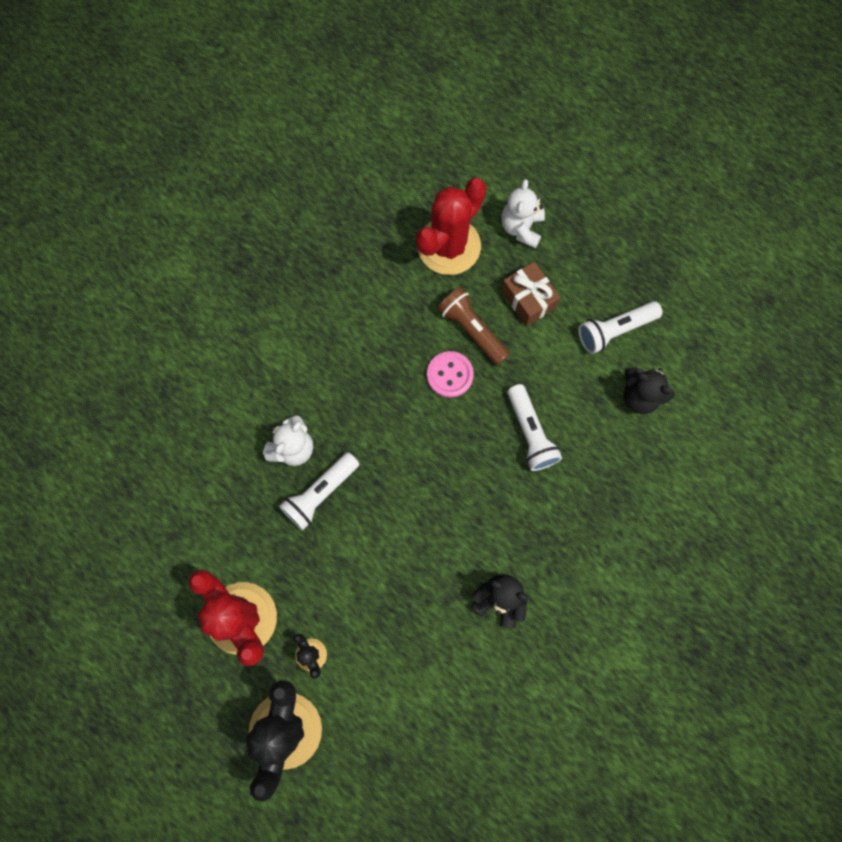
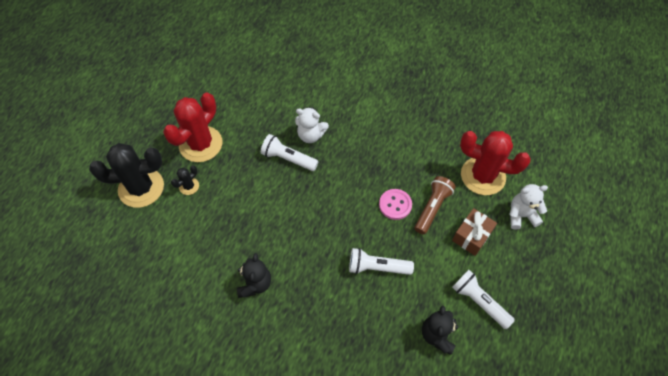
camera: 70 degrees right, 15 degrees down
(530, 433) = (377, 267): white flashlight -> white flashlight turned 45 degrees clockwise

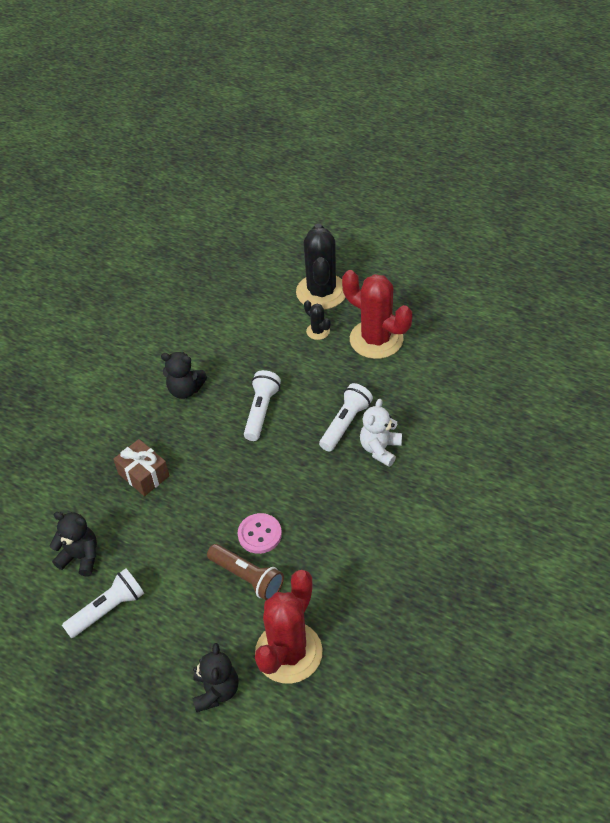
camera: 100 degrees right, 10 degrees down
(377, 267) = (178, 505): white flashlight -> white flashlight (261, 411)
(472, 236) = (197, 619): brown gift -> brown gift (143, 475)
(521, 215) = (216, 691): white teddy bear -> black teddy bear

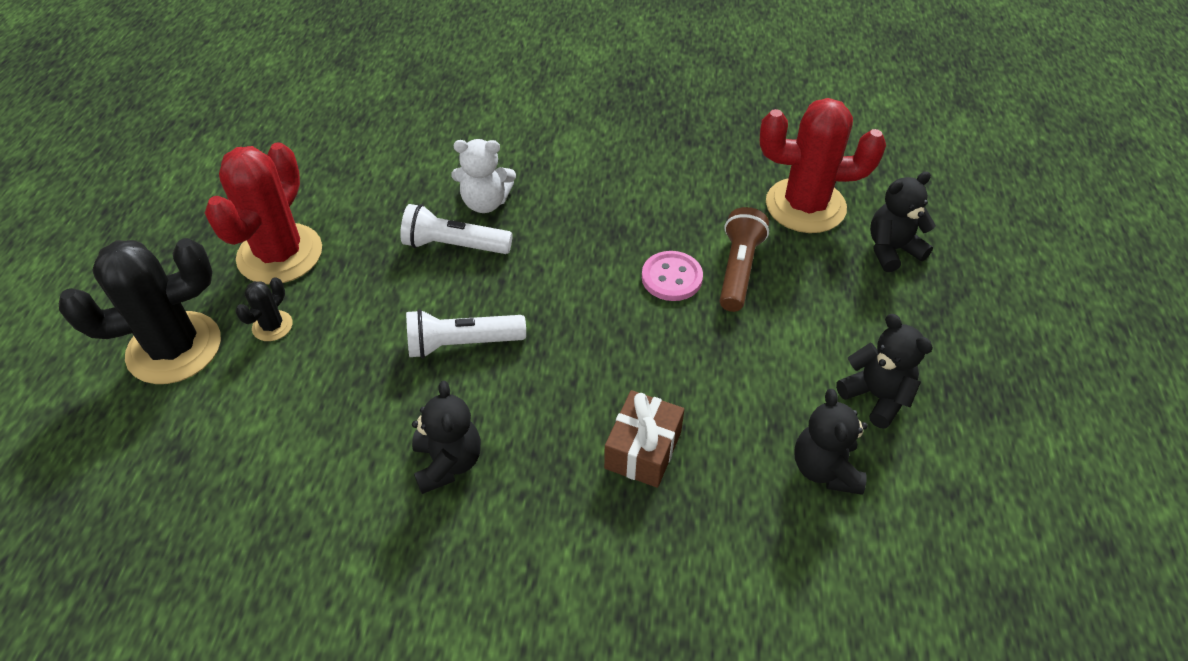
camera: 115 degrees left, 0 degrees up
(108, 609) = (876, 396): white flashlight -> black teddy bear

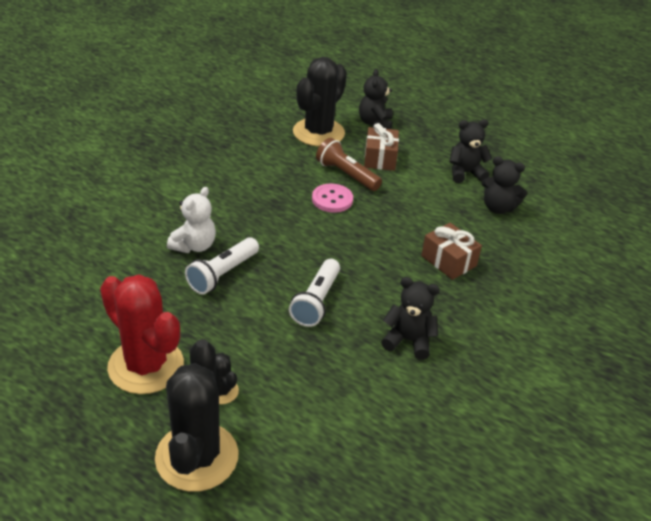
camera: 65 degrees left, 10 degrees down
(805, 206) = (318, 133): red cactus -> black cactus
(811, 288) = (380, 158): none -> brown gift

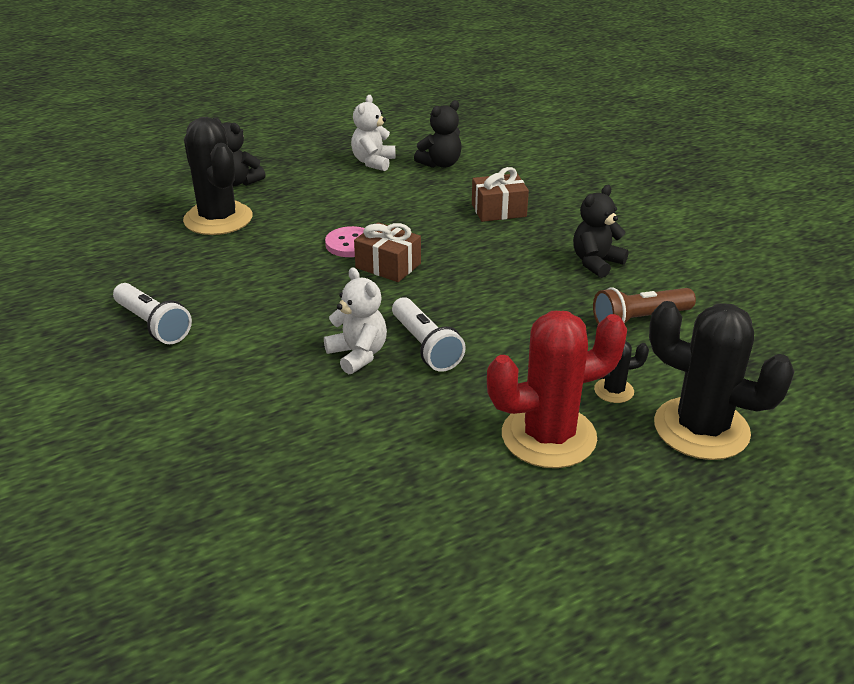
camera: 60 degrees left, 5 degrees down
(316, 301) = (510, 297): white flashlight -> white flashlight (153, 325)
(346, 175) = (315, 224): brown flashlight -> brown flashlight (639, 319)
(380, 158) = (304, 197): brown gift -> brown gift (388, 266)
(465, 173) = (373, 162): black teddy bear -> white teddy bear

